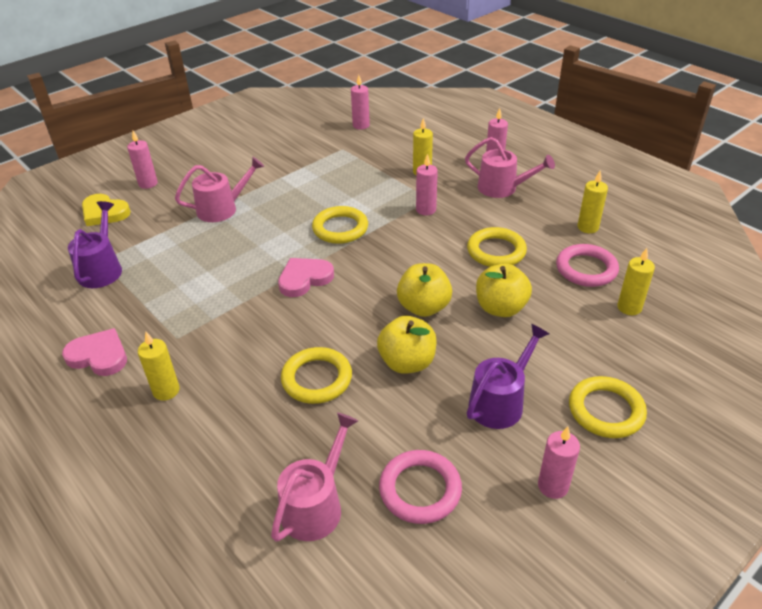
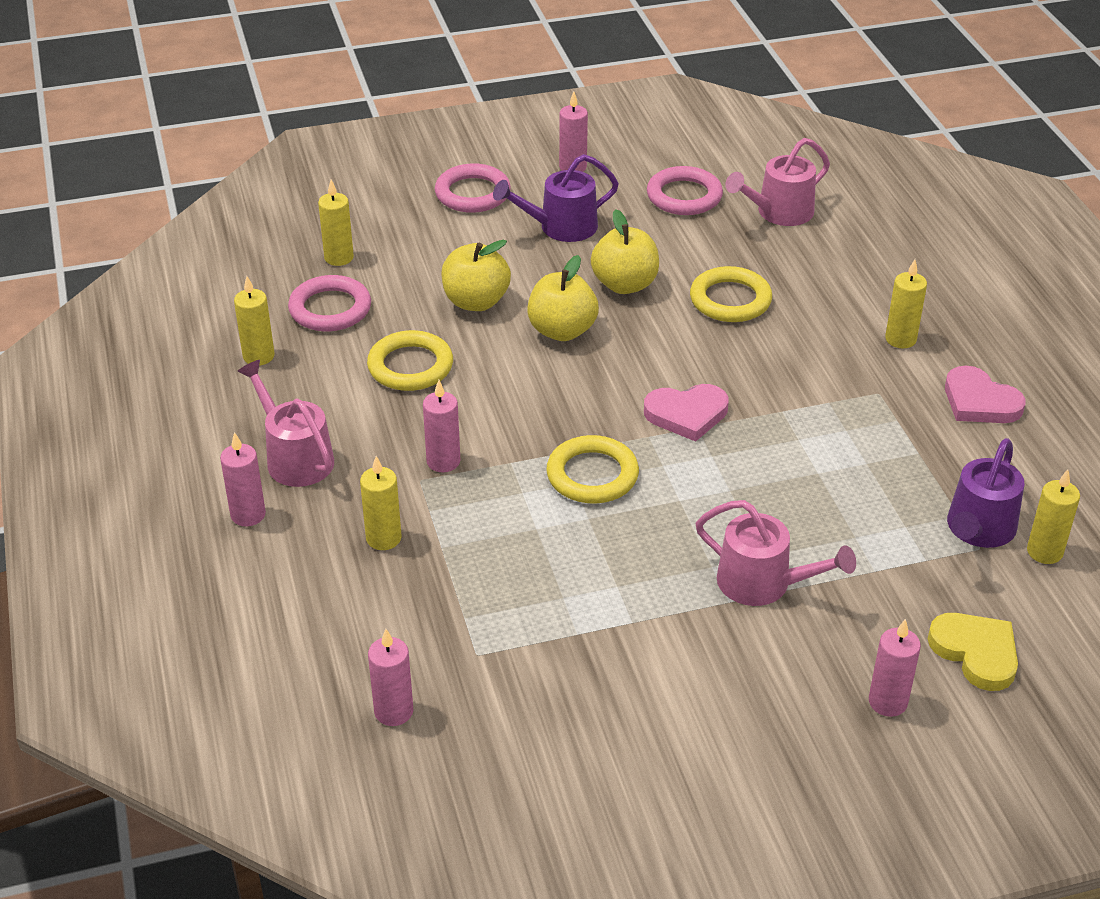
camera: 155 degrees left, 0 degrees up
(61, 269) = (1044, 552): none -> yellow candle
(222, 209) = (762, 583): pink watering can -> pink watering can turned 150 degrees counterclockwise
(606, 410) = (472, 193): yellow ring -> pink ring

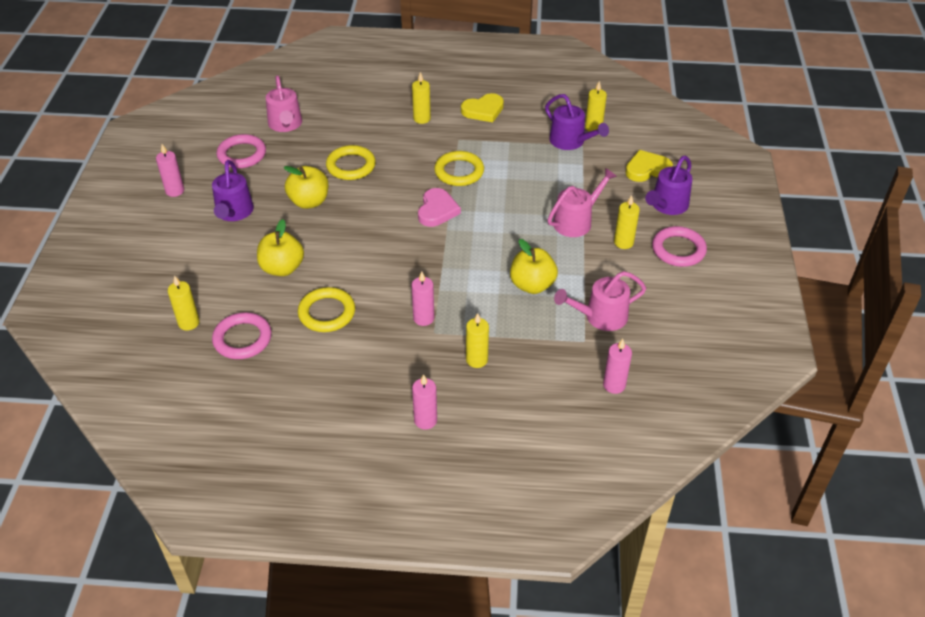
camera: 70 degrees left, 5 degrees up
(258, 356) = (269, 386): yellow candle -> yellow candle (623, 242)
(295, 458) = (383, 387): pink watering can -> pink watering can (601, 317)
(472, 193) = (167, 242): pink ring -> pink ring (678, 250)
(562, 331) = (335, 238): yellow apple -> yellow apple (532, 285)
(592, 475) = (467, 259): yellow ring -> yellow ring (459, 172)
(887, 702) = (667, 205): pink candle -> purple watering can
(979, 402) = (483, 110): pink heart -> yellow heart

